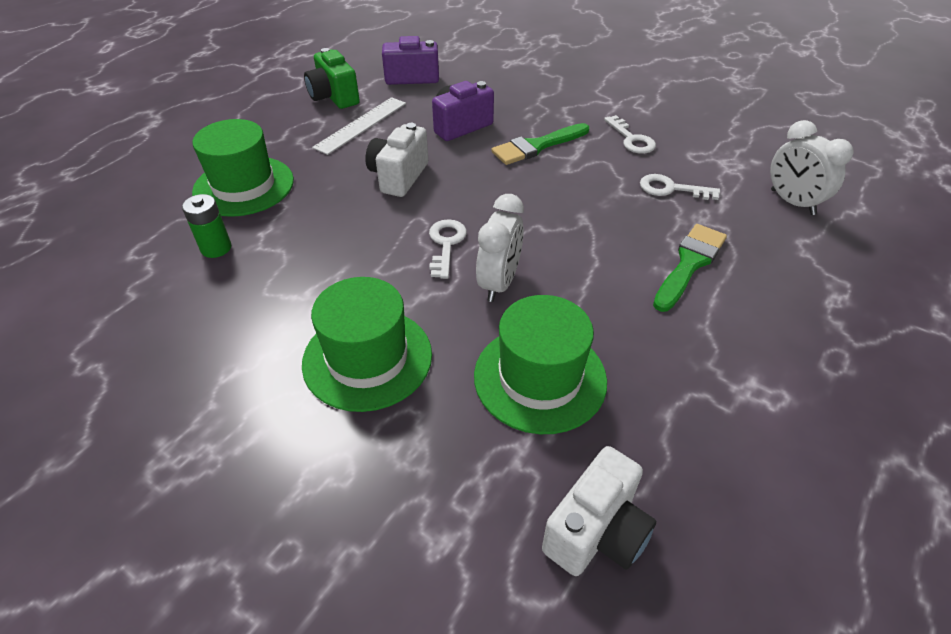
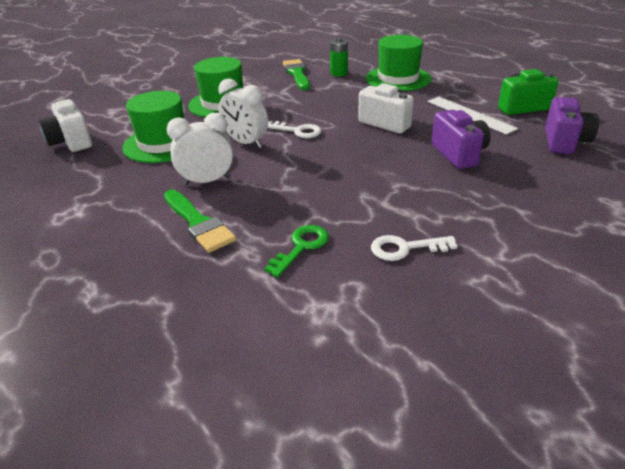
camera: 110 degrees right, 10 degrees down
(537, 146) = (410, 186): green brush -> green brush (297, 74)
(671, 189) = (301, 247): white key -> green key
(792, 202) = (225, 331): white clock -> white clock (207, 181)

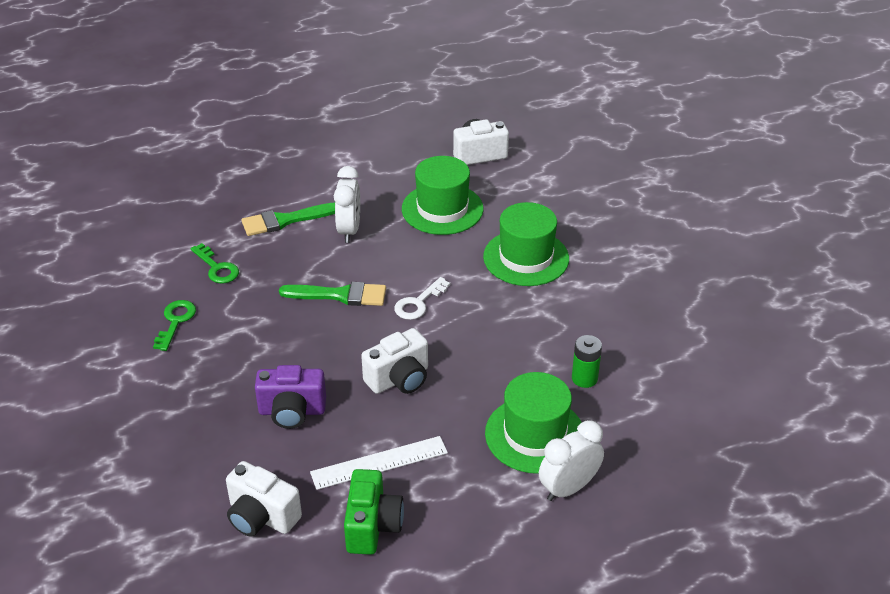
camera: 105 degrees right, 5 degrees up
(246, 143) = (411, 262): white clock -> white clock (568, 488)
(297, 74) = (600, 336): green brush -> green brush (340, 295)
(405, 248) = (175, 321): white key -> green key
(564, 142) = (261, 516): purple camera -> white camera

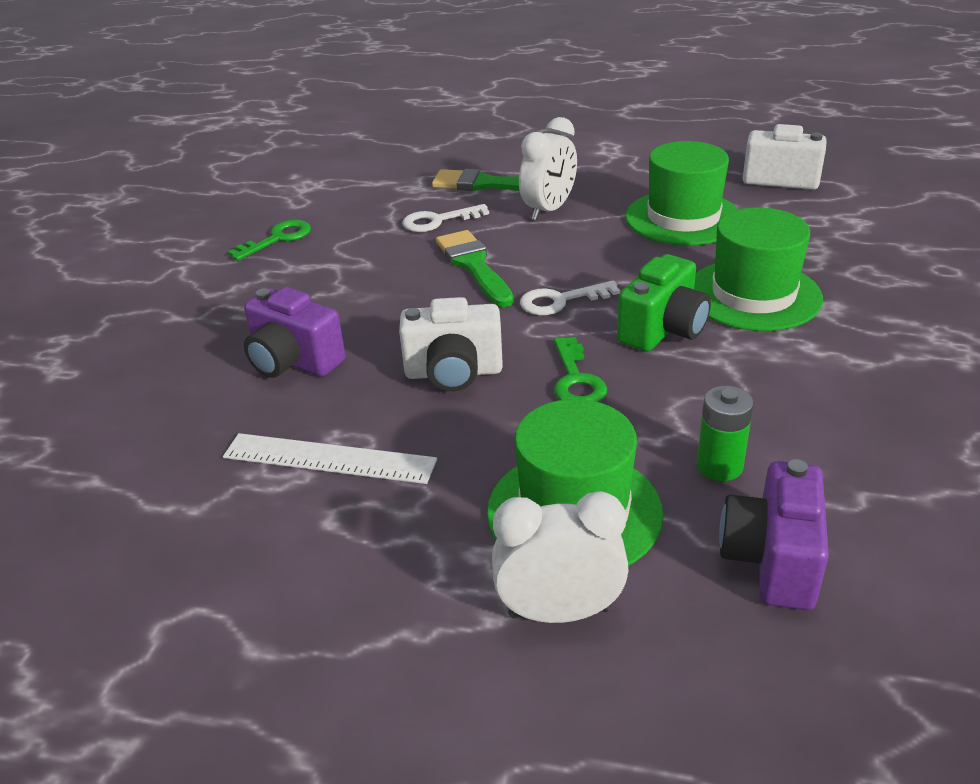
camera: 35 degrees right, 5 degrees down
(217, 268) = (371, 206): green key -> green key (576, 380)
(261, 516) = (131, 461): white camera -> none
(280, 265) = (438, 221): none -> white key
(340, 295) = (474, 266): green brush -> green brush turned 150 degrees counterclockwise
(372, 526) = (237, 533): green camera -> green camera (663, 330)
(641, 419) = (772, 560): none -> purple camera

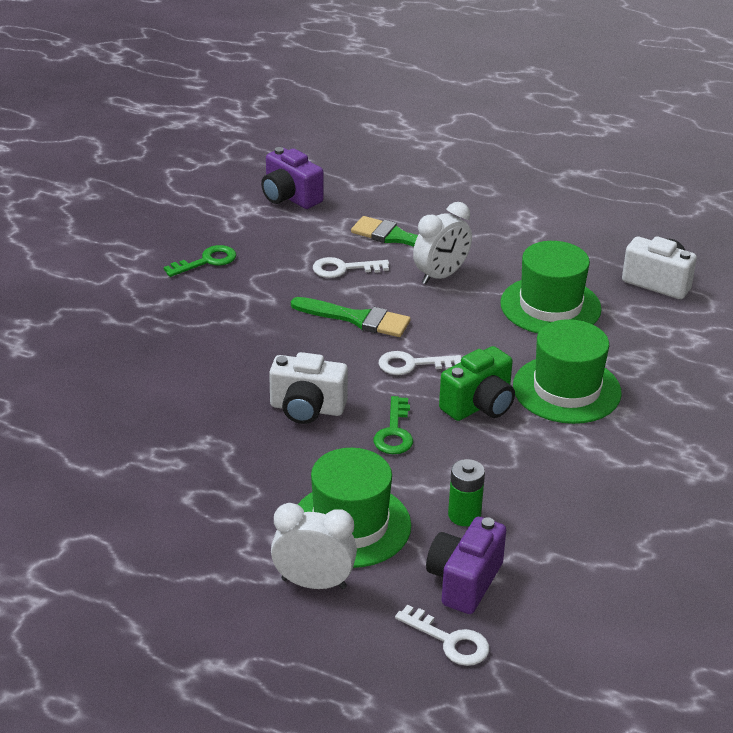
camera: 10 degrees right, 0 degrees up
(293, 362) = (192, 376): purple camera -> purple camera (290, 197)
(329, 458) = (198, 455): white ruler -> none
(474, 266) = (357, 319): green brush -> green brush turned 120 degrees clockwise
(805, 661) = (450, 641): none -> white key

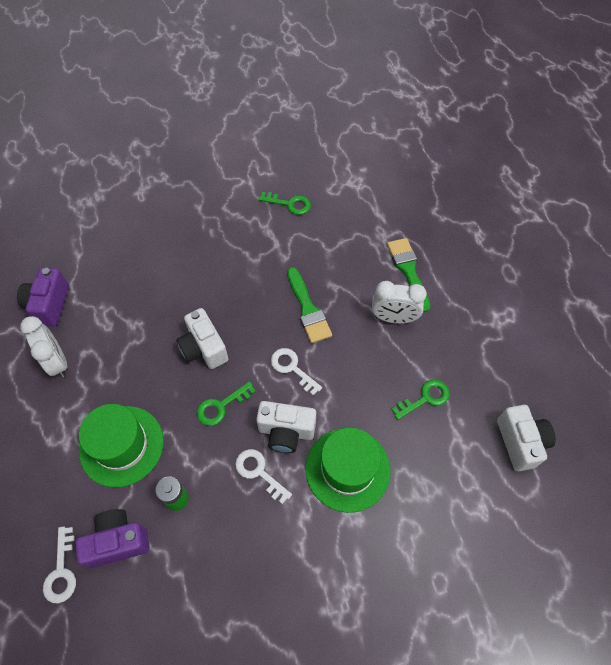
camera: 50 degrees right, 25 degrees up
(290, 197) = (389, 191): purple camera -> purple camera (49, 305)
(314, 583) = (60, 464): white clock -> white clock (57, 361)
(343, 269) = (348, 267): white key -> white key (259, 472)
(479, 405) = (286, 432): green camera -> white camera
(550, 306) = (425, 398): green hat -> green key

